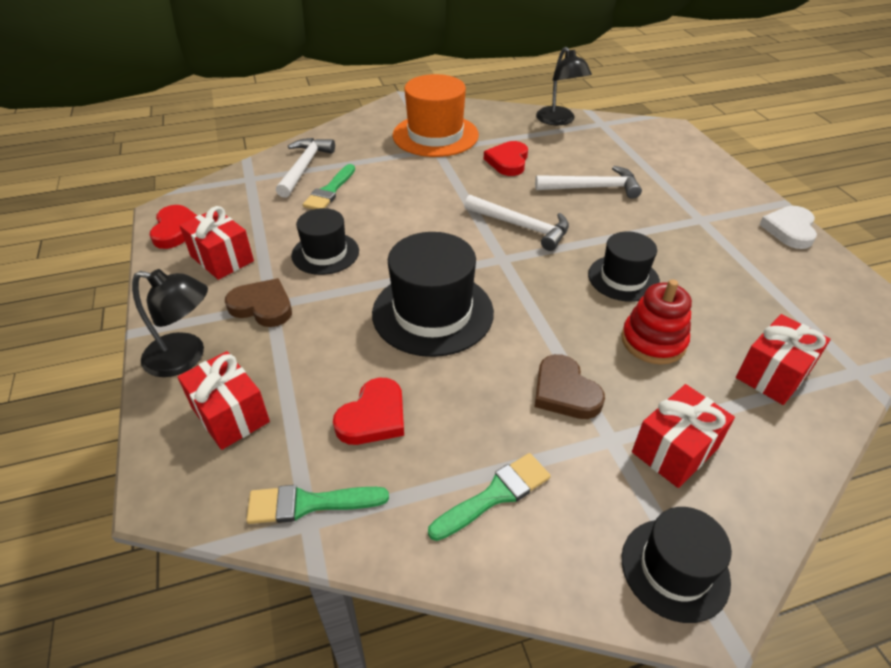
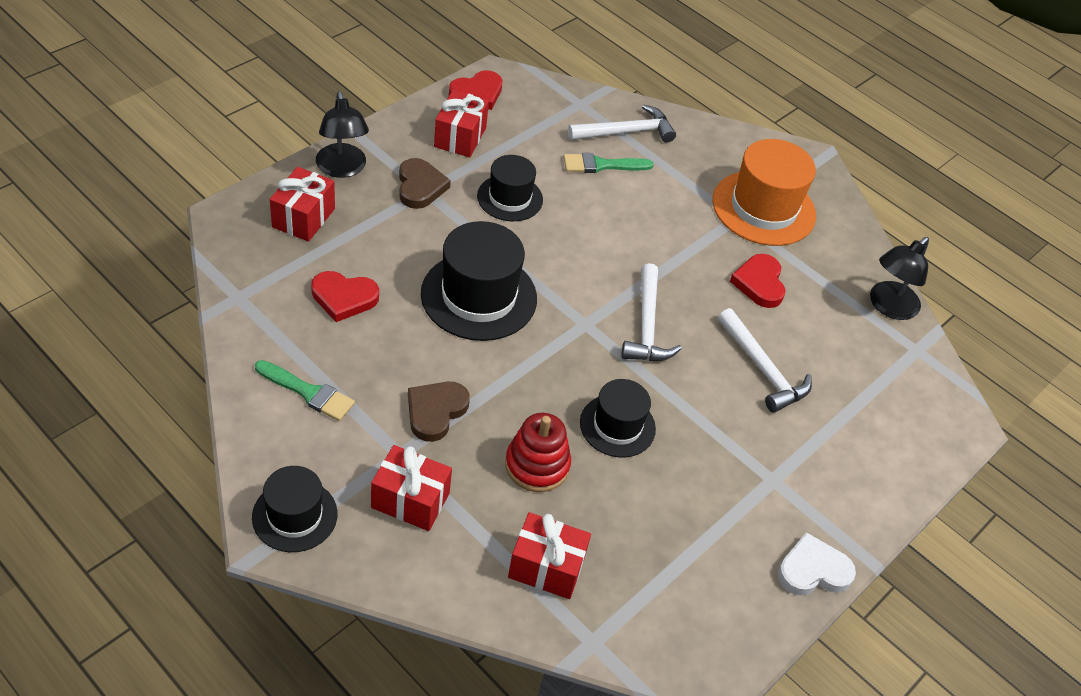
camera: 55 degrees right, 5 degrees up
(309, 504) = (252, 291): green brush -> none
(508, 161) = (759, 283): red heart -> red heart turned 75 degrees counterclockwise

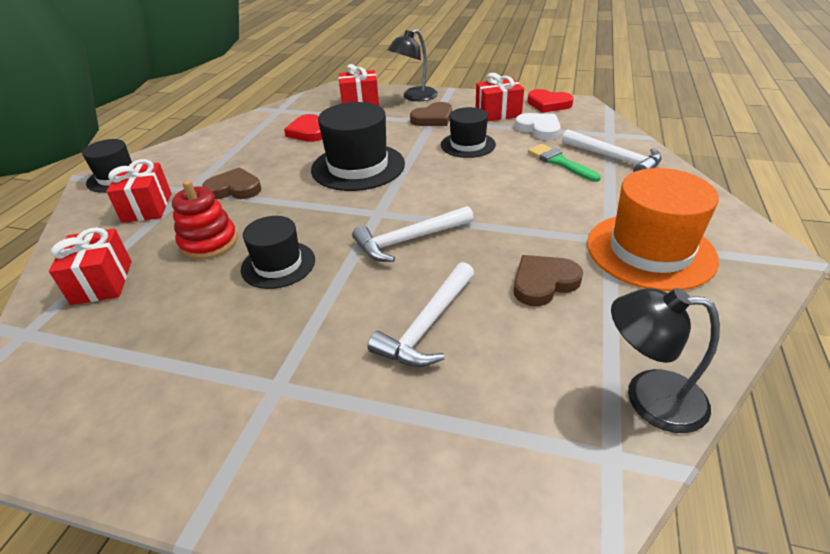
camera: 70 degrees right, 10 degrees down
(308, 392) = (220, 149): green brush -> none
(759, 283) = (543, 283): red heart -> brown heart
(813, 570) = (154, 470): white heart -> white heart (539, 129)

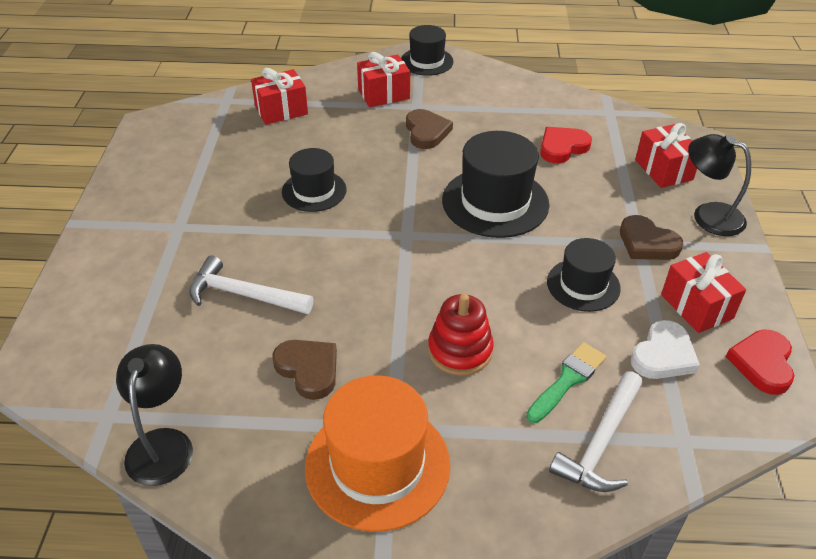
camera: 75 degrees right, 5 degrees up
(209, 242) = (338, 144): red stacking toy -> red stacking toy (460, 350)
(409, 240) = (363, 264): white hammer -> none

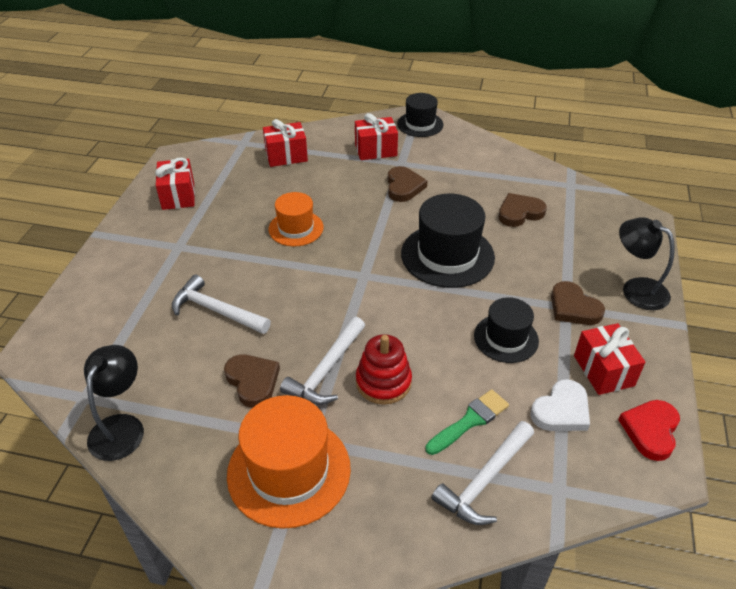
camera: 10 degrees right, 0 degrees up
(314, 191) = (296, 228): black hat -> orange hat
(391, 345) = (326, 370): none -> white hammer
(562, 147) = (519, 213): red heart -> brown heart
(663, 170) = (606, 243): red gift -> red gift (178, 196)

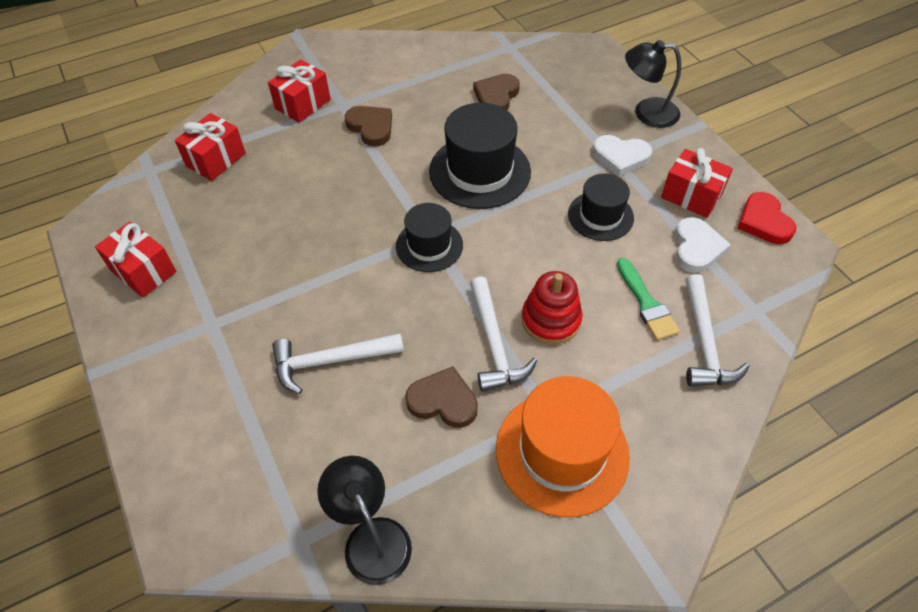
camera: 40 degrees left, 10 degrees up
(296, 228) = (314, 229): orange hat -> none
(420, 124) = (317, 54): black hat -> black hat (429, 245)
(470, 421) = (646, 303): green brush -> green brush turned 150 degrees clockwise
(573, 307) = (620, 157): brown heart -> white heart

